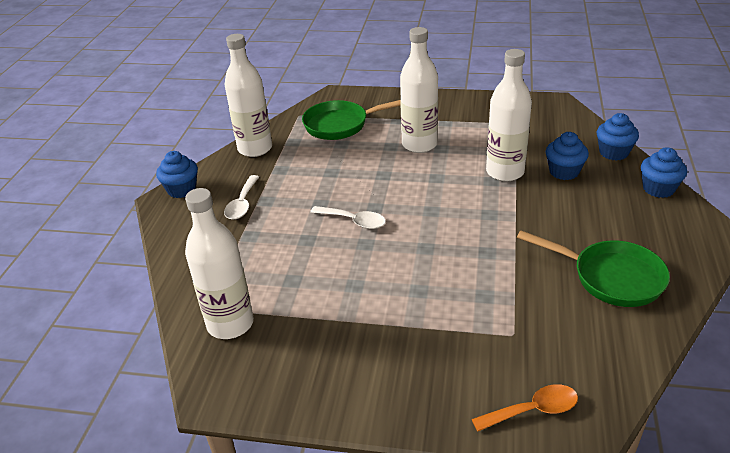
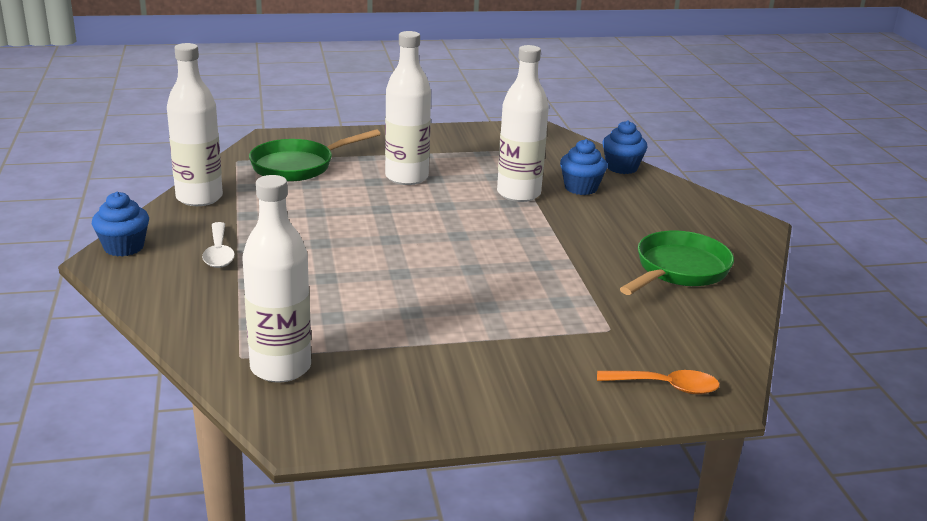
camera: 25 degrees left, 10 degrees down
(354, 221) = (373, 254): white spoon -> none
(533, 410) = (666, 387): orange spoon -> orange spoon turned 45 degrees clockwise
(611, 277) = (678, 270): green pan -> green pan turned 60 degrees counterclockwise
(658, 189) = (682, 193): blue cupcake -> none

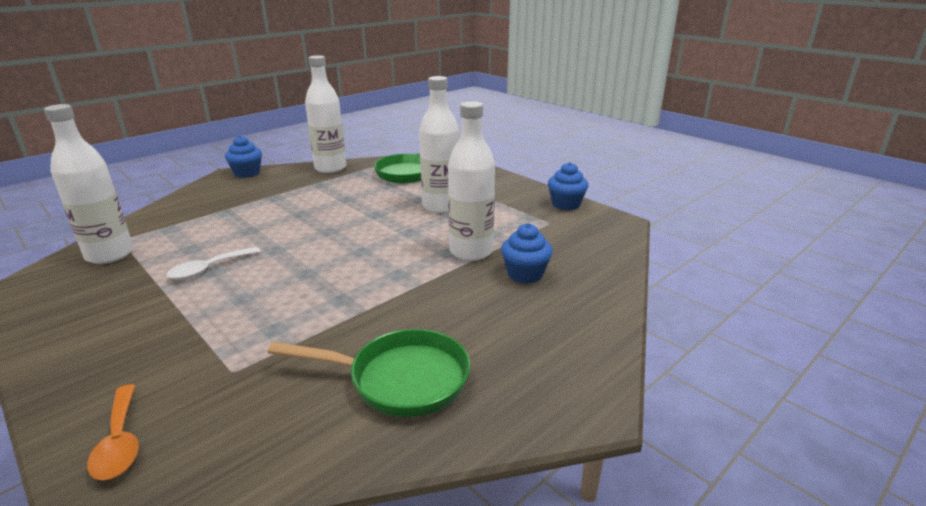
camera: 60 degrees right, 0 degrees up
(219, 253) = (259, 194): white spoon -> white spoon (208, 269)
(621, 167) = (606, 281): blue cupcake -> blue cupcake (566, 204)

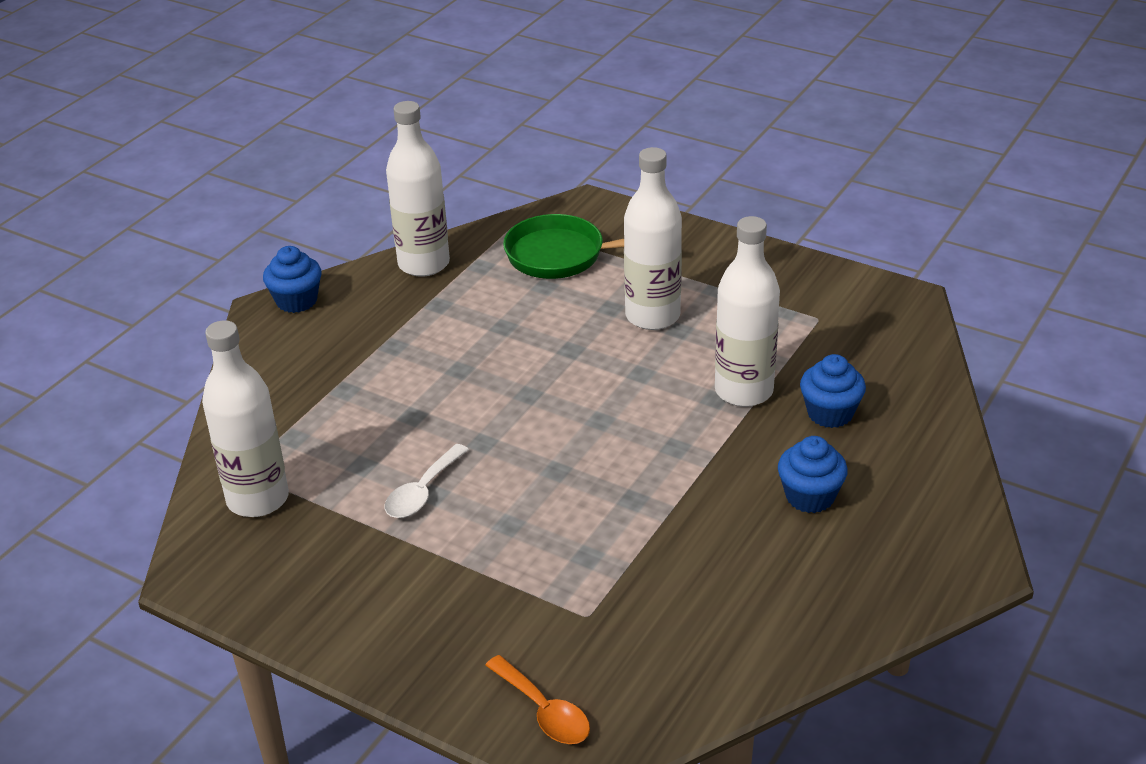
camera: 15 degrees left, 10 degrees up
(400, 379) = (773, 582): green pan -> none
(566, 204) = (823, 277): blue cupcake -> blue cupcake (810, 496)

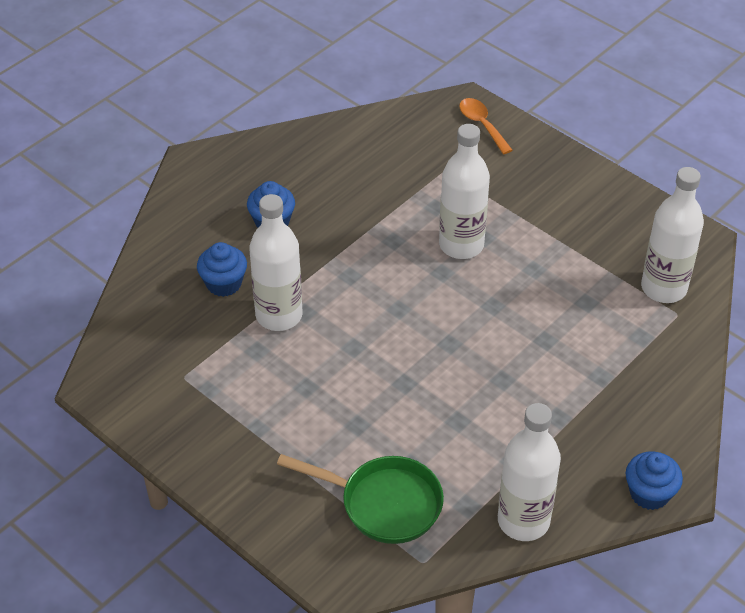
camera: 170 degrees left, 10 degrees up
(422, 492) = (542, 272): white spoon -> none
(652, 316) = (323, 408): white bottle -> white bottle (461, 245)

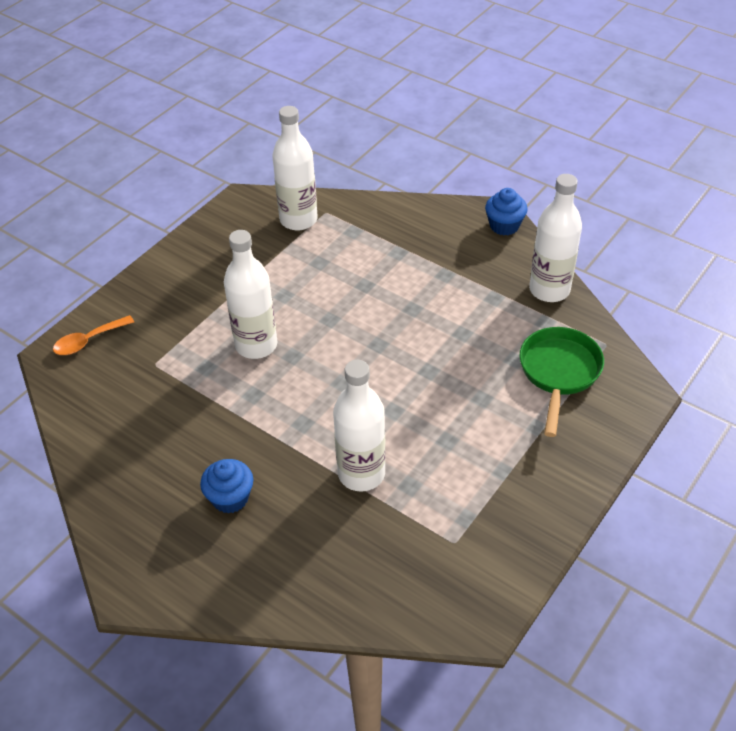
camera: 95 degrees left, 0 degrees up
(224, 283) = (323, 528): blue cupcake -> none

